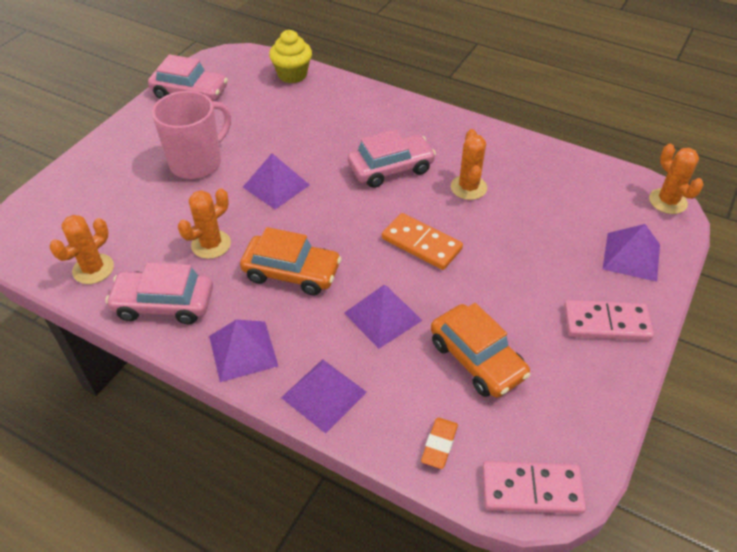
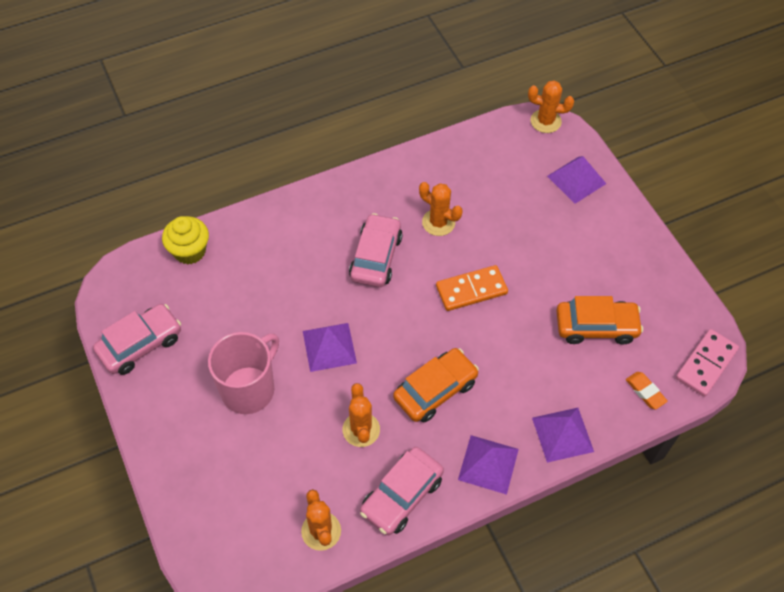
camera: 55 degrees left, 10 degrees up
(197, 163) = (249, 389): pink mug -> pink mug turned 45 degrees clockwise
(382, 316) = (521, 357): purple pyramid -> none
(606, 323) = (618, 236): pink domino -> none

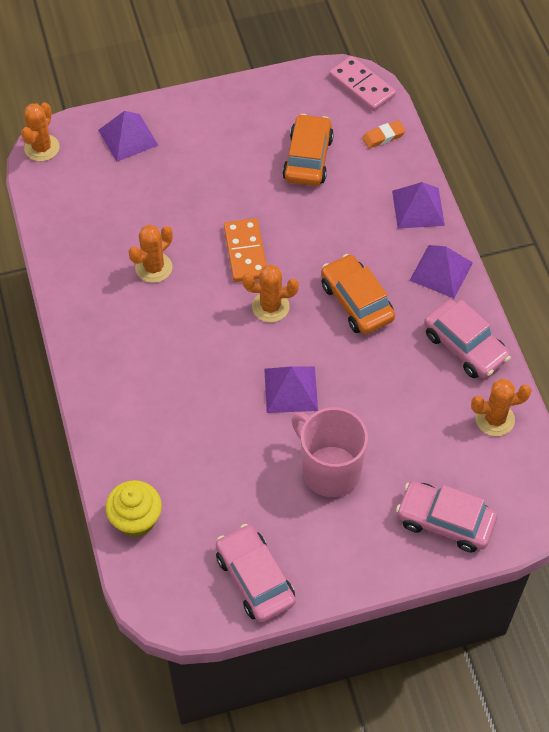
camera: 80 degrees left, 0 degrees up
(361, 430) = (391, 372): orange cactus -> orange cactus (270, 307)
(376, 257) = (186, 332): pink car -> pink car (445, 521)

